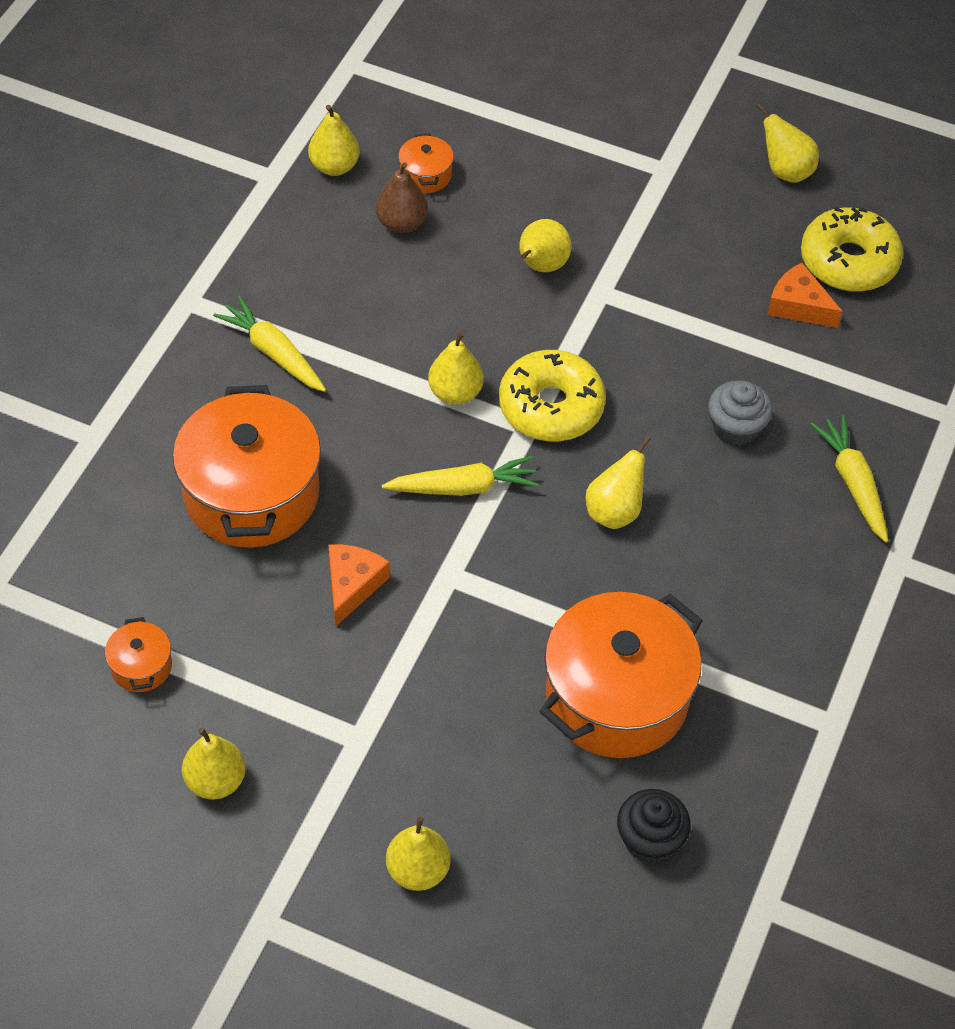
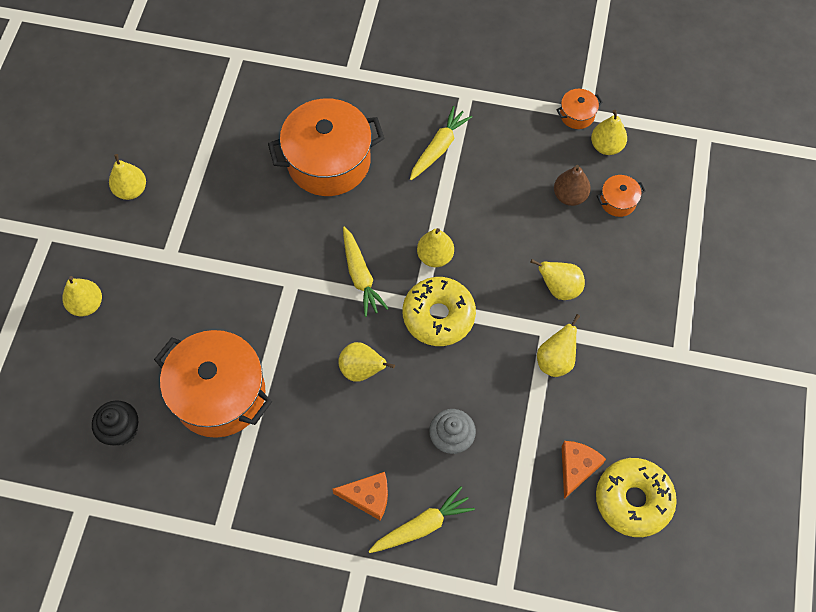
camera: 80 degrees right, 10 degrees up
(141, 666) = (199, 136): orange pot -> orange pot (577, 115)
(352, 585) = (273, 229): orange cheese -> orange cheese (368, 497)
(785, 171) = (710, 442): yellow pear -> yellow pear (555, 360)

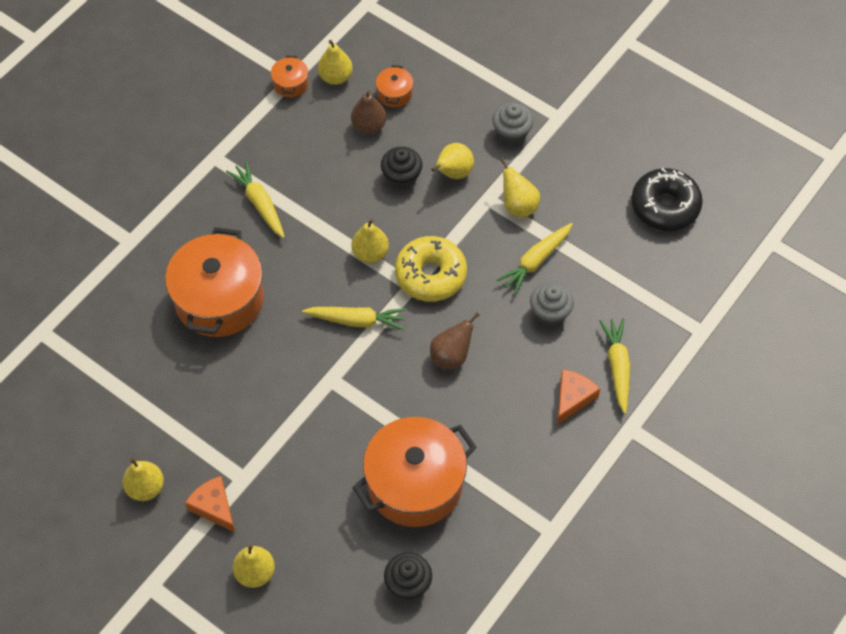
camera: 65 degrees left, 5 degrees down
(362, 370) = (451, 356): yellow pear -> brown pear
(502, 402) = (536, 261): none -> yellow carrot
(530, 247) = (401, 177): none -> black cupcake
(576, 468) = (620, 233): orange cheese -> orange cheese (214, 507)
(633, 500) = (665, 206): yellow donut -> black donut
(635, 320) = (511, 133): none -> grey cupcake

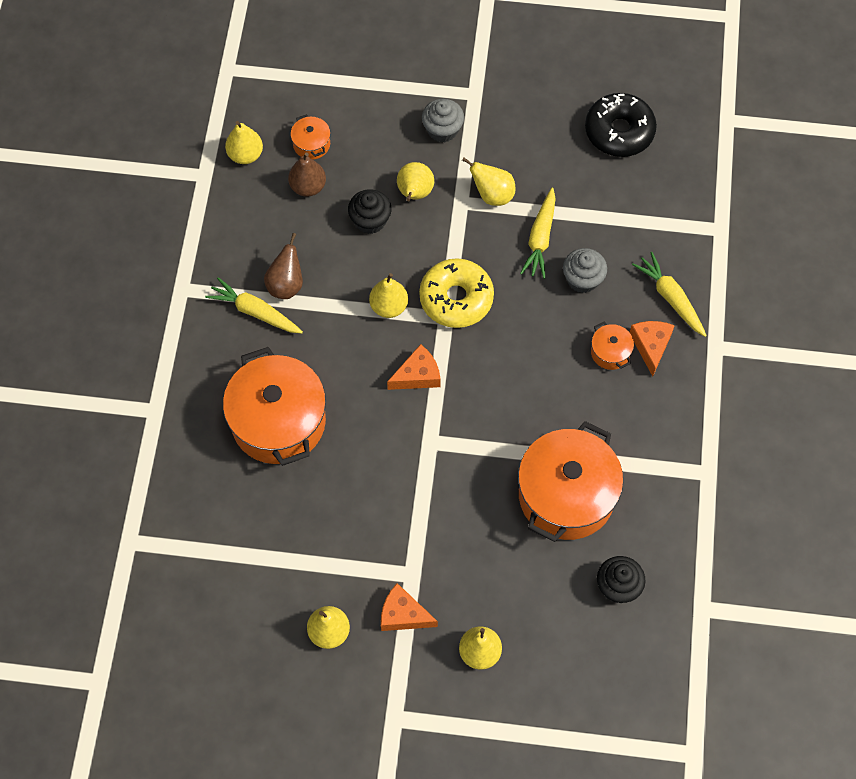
camera: 30 degrees left, 5 degrees up
(290, 84) = (207, 182): orange pot -> orange pot (610, 352)
(356, 320) = (417, 375): yellow carrot -> orange cheese
(451, 356) = (523, 364): brown pear -> brown pear (286, 285)

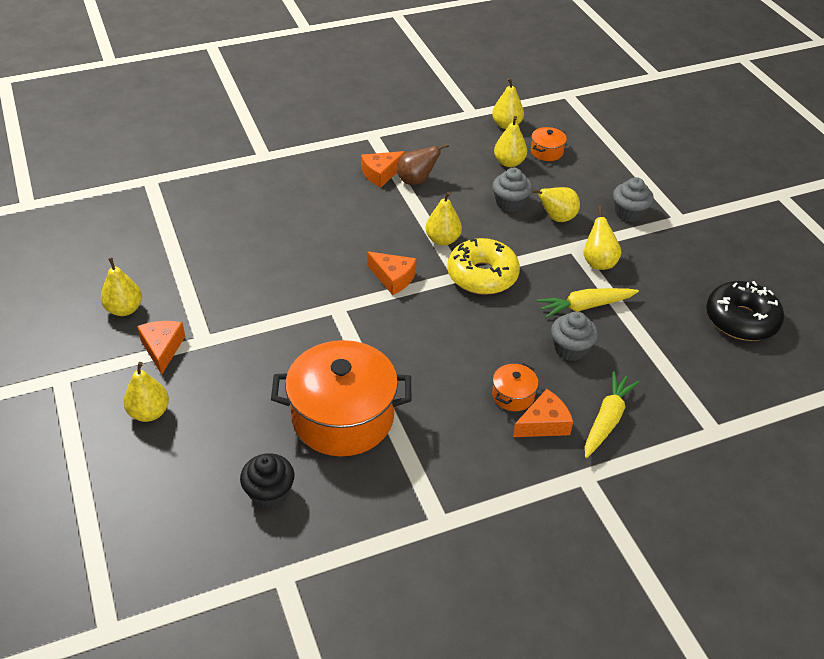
camera: 60 degrees right, 20 degrees down
(255, 312) = (381, 174): yellow carrot -> orange cheese
(278, 421) = (296, 217): orange pot -> none
(308, 187) = (509, 162): brown pear -> yellow pear
(370, 220) = (510, 203): black cupcake -> grey cupcake

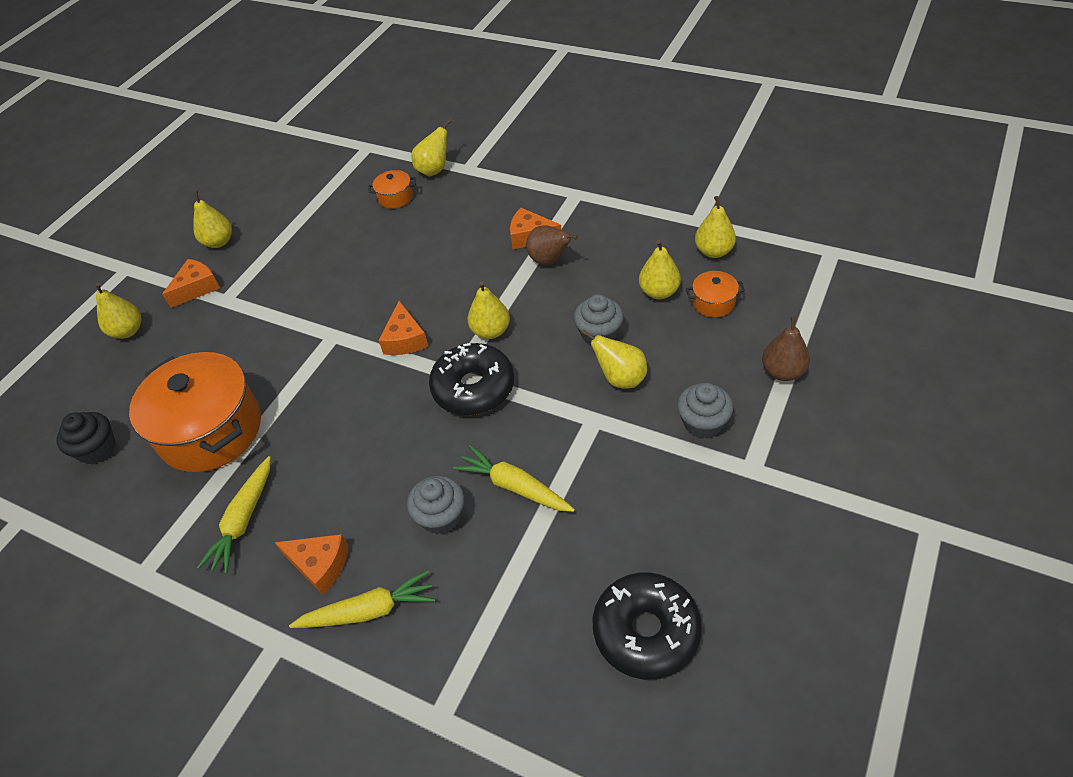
camera: 55 degrees right, 5 degrees up
(457, 442) = (244, 520): none -> yellow carrot
(482, 275) = (473, 388): yellow donut -> black donut
(513, 395) = (336, 518): orange pot -> orange pot (395, 197)
(598, 262) = (593, 452): yellow pear -> yellow pear (434, 170)
(629, 166) = (783, 372): none -> brown pear

